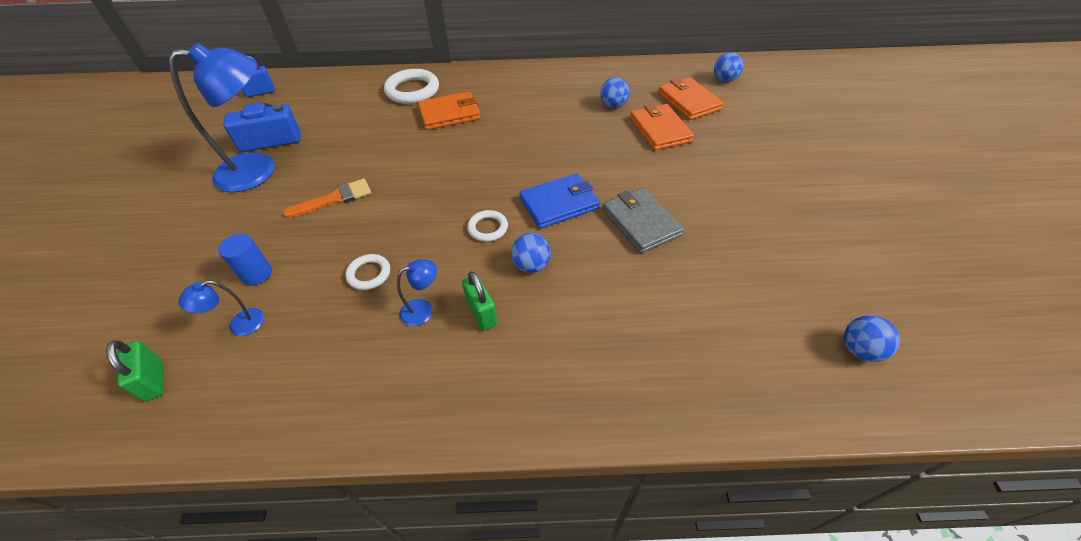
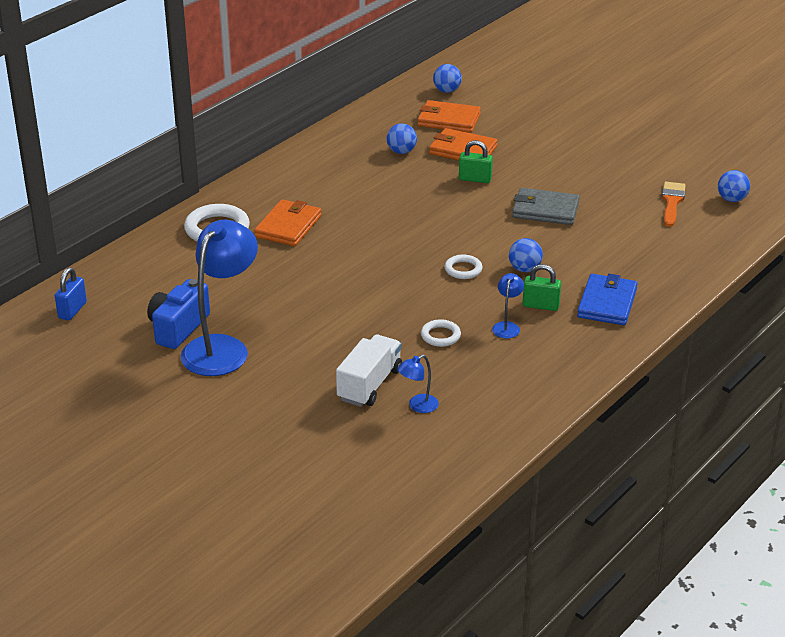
camera: 50 degrees left, 15 degrees down
(154, 380) = (426, 455): green padlock -> green padlock (475, 179)
(239, 325) = (418, 406): blue lamp -> blue lamp turned 45 degrees clockwise
(257, 274) = (369, 384): blue cylinder -> white truck
(335, 199) = (325, 322): orange brush -> orange brush (672, 202)
(559, 204) = (480, 230): blue wallet -> blue wallet (607, 303)

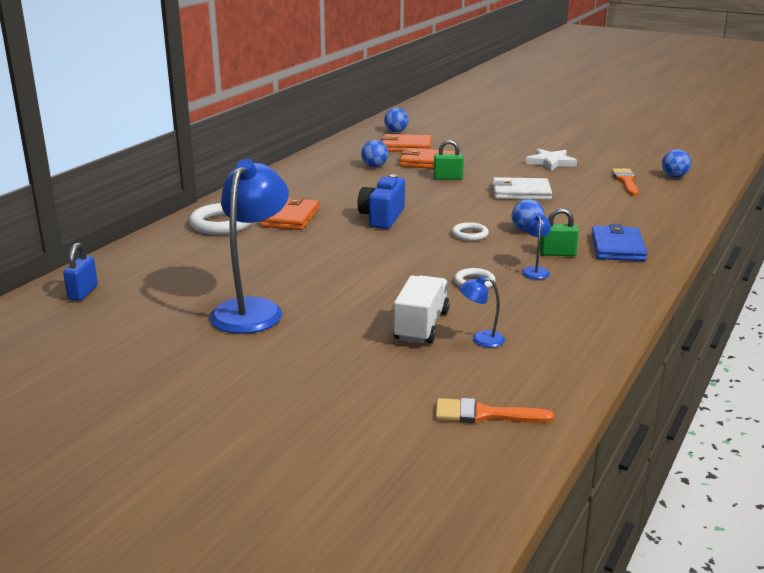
camera: 10 degrees left, 10 degrees down
(178, 328) = (201, 297): blue camera -> blue camera (382, 217)
(387, 486) = (484, 414): none -> orange brush
(418, 406) = (481, 339): blue lamp -> blue lamp turned 45 degrees clockwise
(545, 210) = (521, 192): grey wallet -> white wallet
(602, 162) = (550, 162): none -> white star

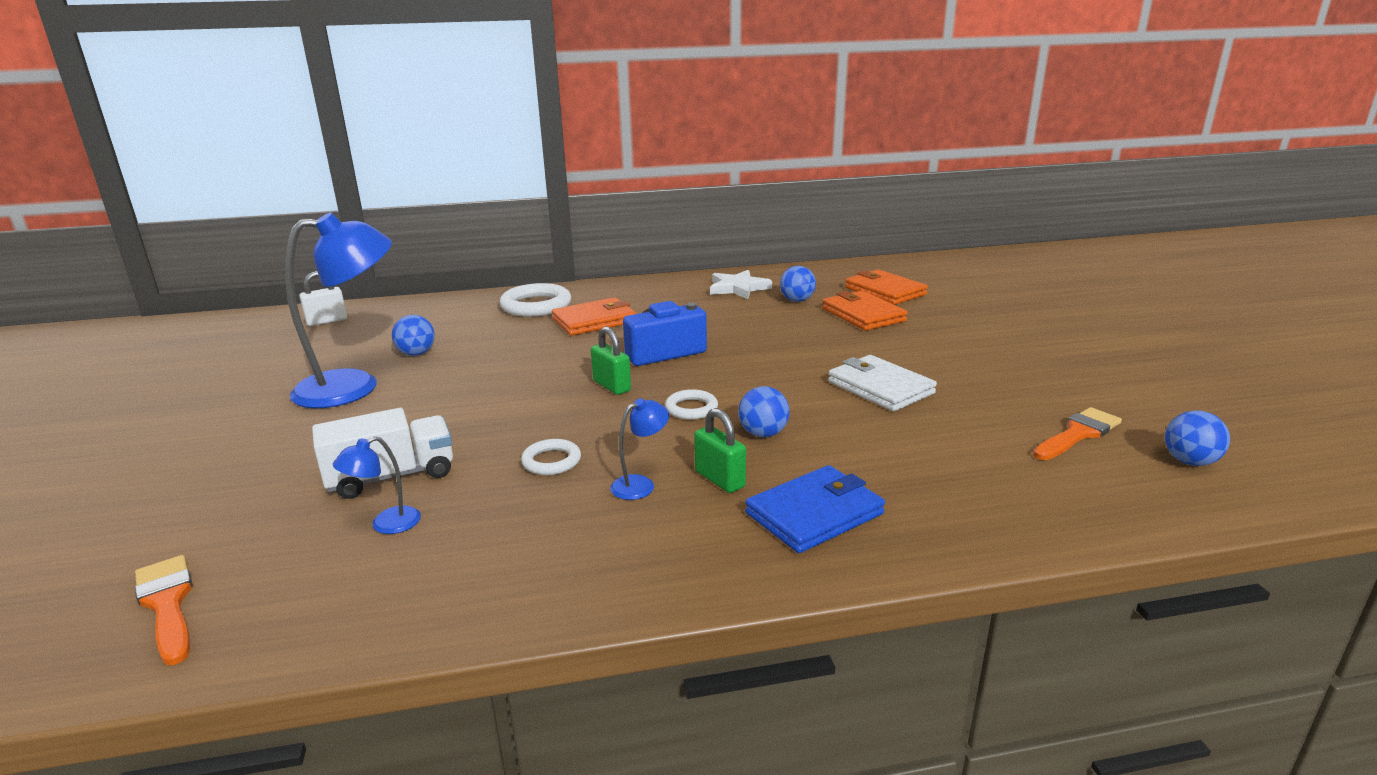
camera: 50 degrees right, 0 degrees up
(83, 292) = (327, 321): blue padlock -> white padlock
(396, 131) = (917, 272): blue ball -> blue ball (416, 354)
(448, 178) = (838, 339): green padlock -> green padlock (612, 386)
(481, 339) = (386, 525): blue lamp -> blue lamp turned 90 degrees counterclockwise
(550, 162) = (1023, 367): white star -> white star (738, 288)

